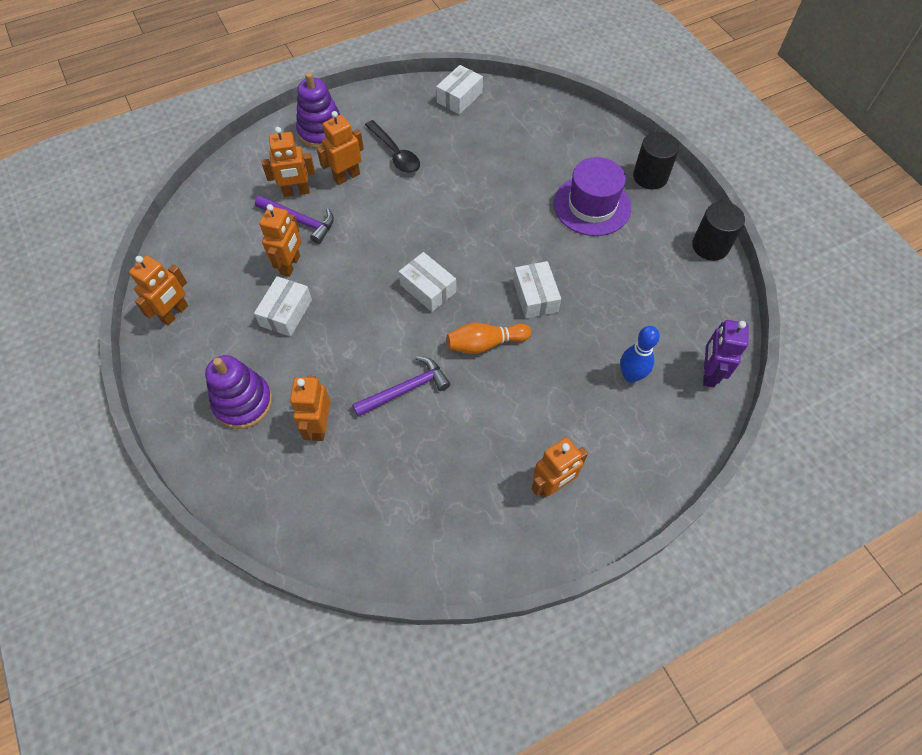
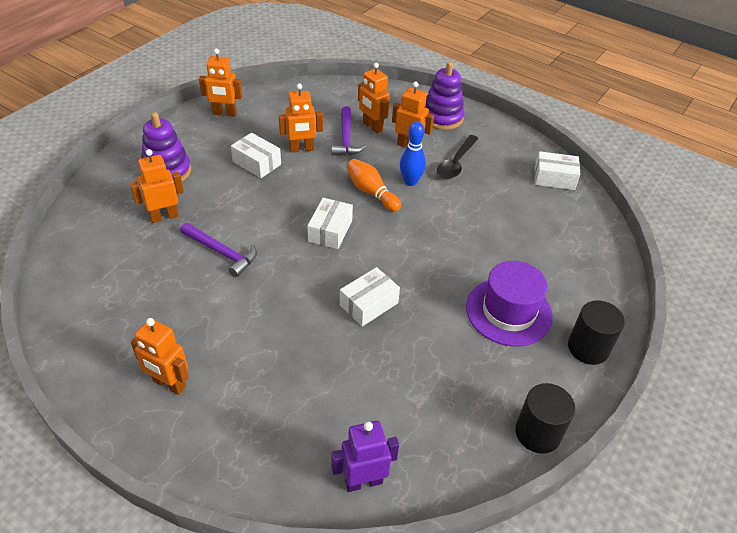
camera: 60 degrees right, 15 degrees down
(286, 313) = (257, 163): white box -> white box turned 45 degrees clockwise
(485, 344) = (295, 286): orange bowling pin -> orange bowling pin (371, 192)
(631, 375) = (321, 409): blue bowling pin -> blue bowling pin (410, 182)

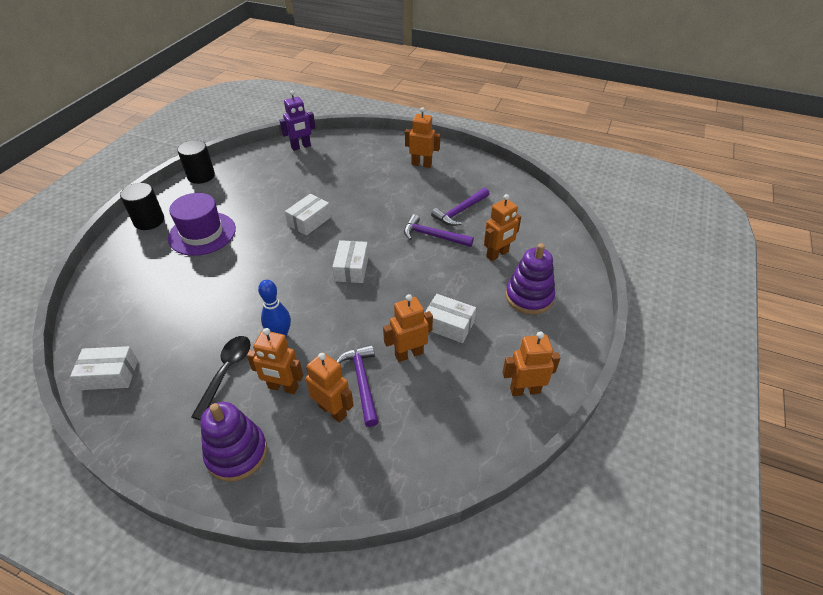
camera: 170 degrees right, 0 degrees up
(168, 280) = (460, 211): none -> purple hammer
(371, 192) = (320, 314): orange bowling pin -> none

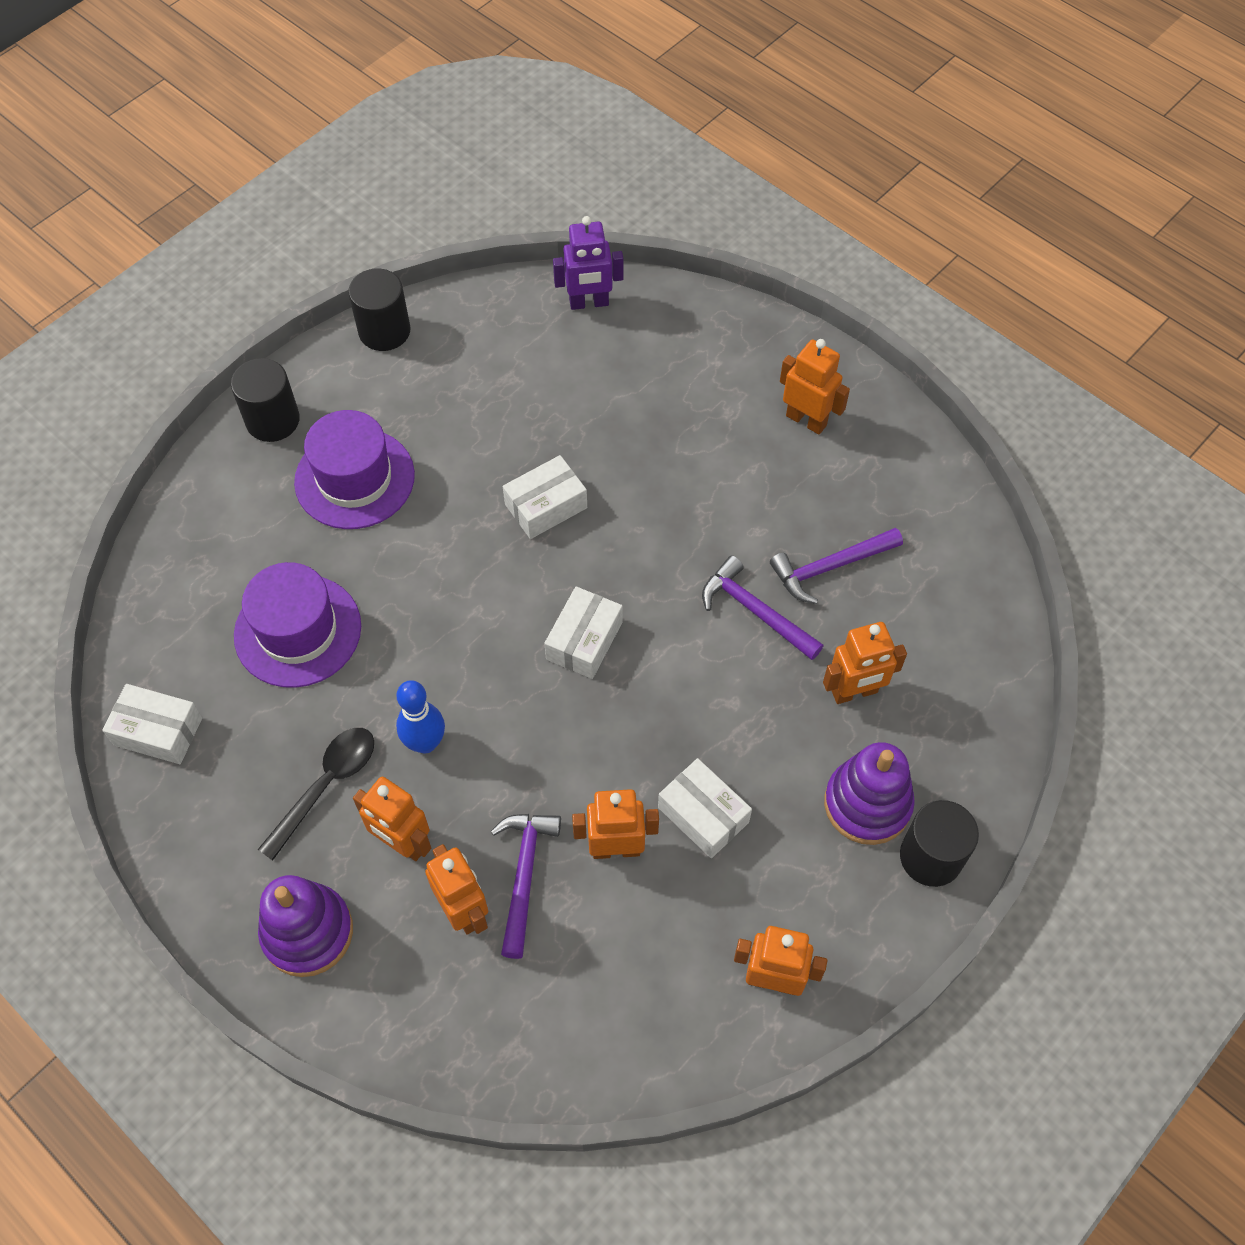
camera: 20 degrees right, 15 degrees up
(188, 304) = (298, 631): none -> purple hat
(572, 310) = (931, 857): none -> black cylinder

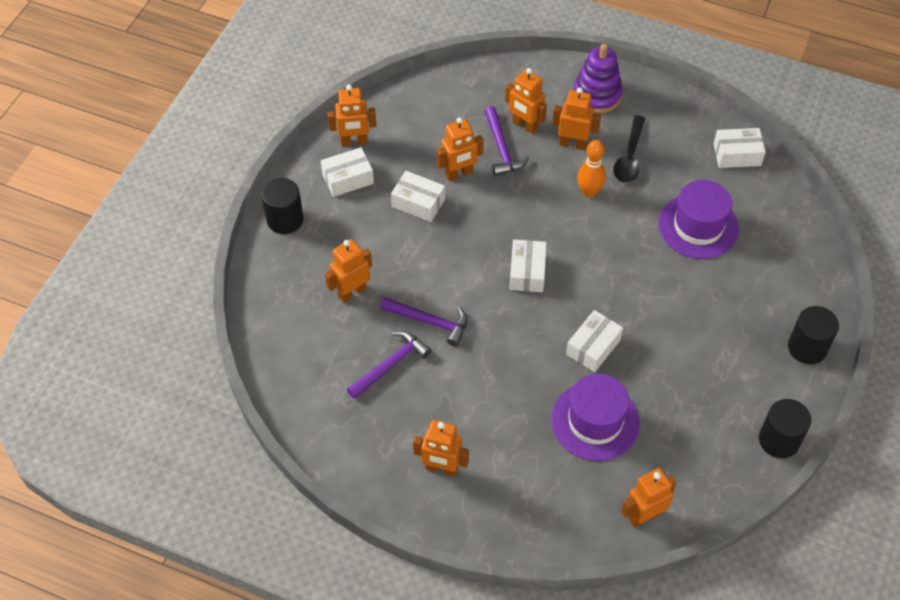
camera: 160 degrees right, 5 degrees down
(354, 478) = (726, 326): purple hat -> purple hat (595, 421)
(425, 743) = (589, 192): blue bowling pin -> orange bowling pin
(589, 303) = (644, 516): purple robot -> orange robot
(805, 903) = (348, 179): none -> white box
(867, 804) = (327, 235): purple stacking toy -> none

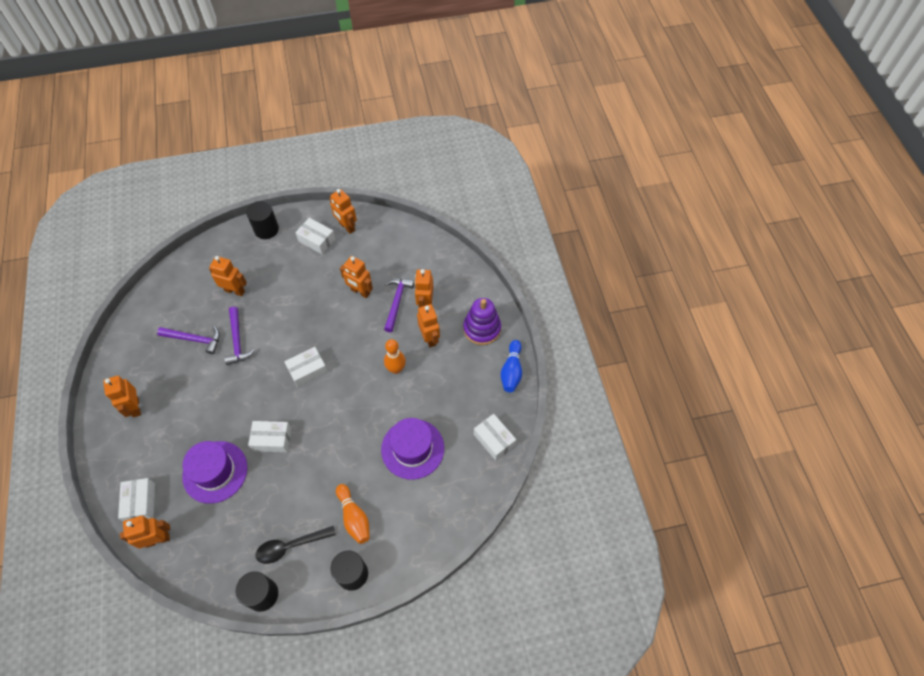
camera: 55 degrees right, 5 degrees up
(418, 203) = (323, 284): white box -> white box (140, 502)
(501, 148) = (397, 302): purple hammer -> purple hammer turned 150 degrees clockwise
(629, 157) = (443, 376): black spoon -> black spoon (291, 546)
(644, 516) = (158, 539): orange robot -> orange robot turned 45 degrees counterclockwise
(667, 99) = (511, 371): none -> blue bowling pin
(743, 316) = (354, 517): none -> orange bowling pin

